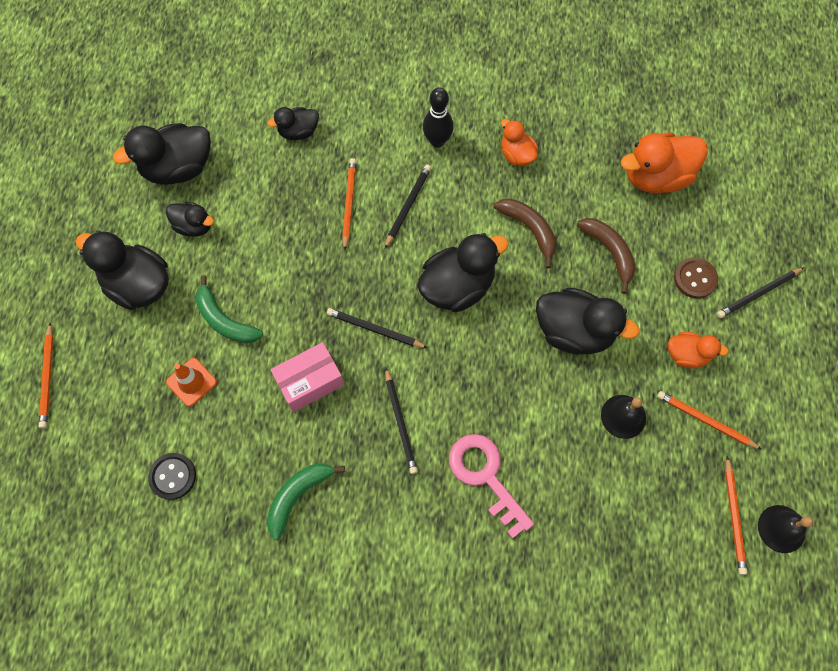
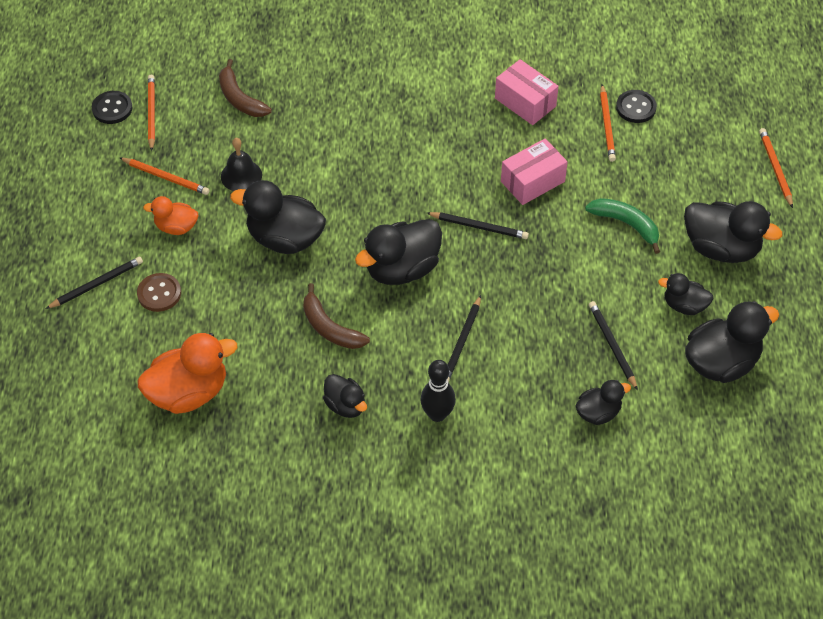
camera: 175 degrees right, 15 degrees down
(191, 382) = (642, 174): orange traffic cone -> none
(298, 496) = (525, 102): green banana -> pink box
(349, 203) = (526, 340): orange pencil -> orange pencil (607, 125)
(400, 422) = (444, 157): black pencil -> black pencil (612, 346)
(486, 477) = (364, 125): pink key -> none
(516, 155) = (345, 405): orange duck -> black duck
(609, 252) = (246, 312): brown banana -> brown banana (240, 99)
(781, 528) = (112, 108): black bell -> black button

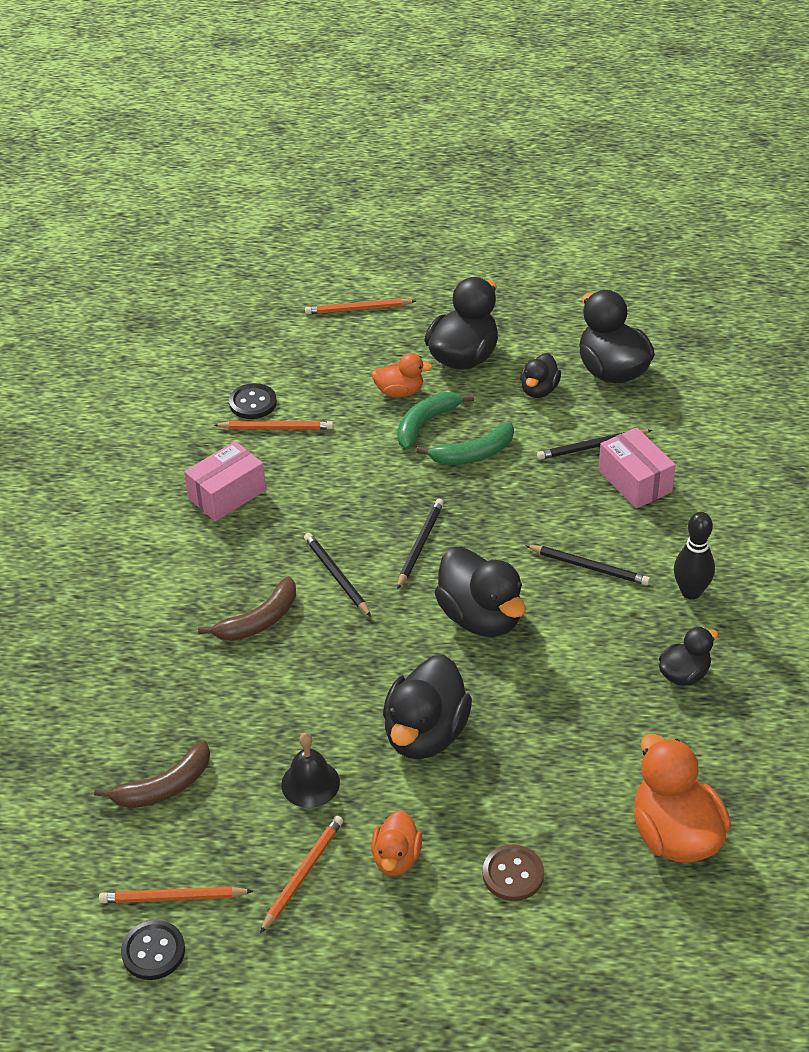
camera: 85 degrees left, 10 degrees down
(96, 284) = (494, 953): black pencil -> black pencil (336, 576)
(330, 328) = (570, 688): brown banana -> brown banana (259, 620)
(532, 181) = (354, 495): pink box -> pink box (635, 481)
(591, 259) = (473, 454): none -> green banana
(598, 413) = (679, 463): black duck -> none
(665, 204) = (399, 392): none -> orange duck

